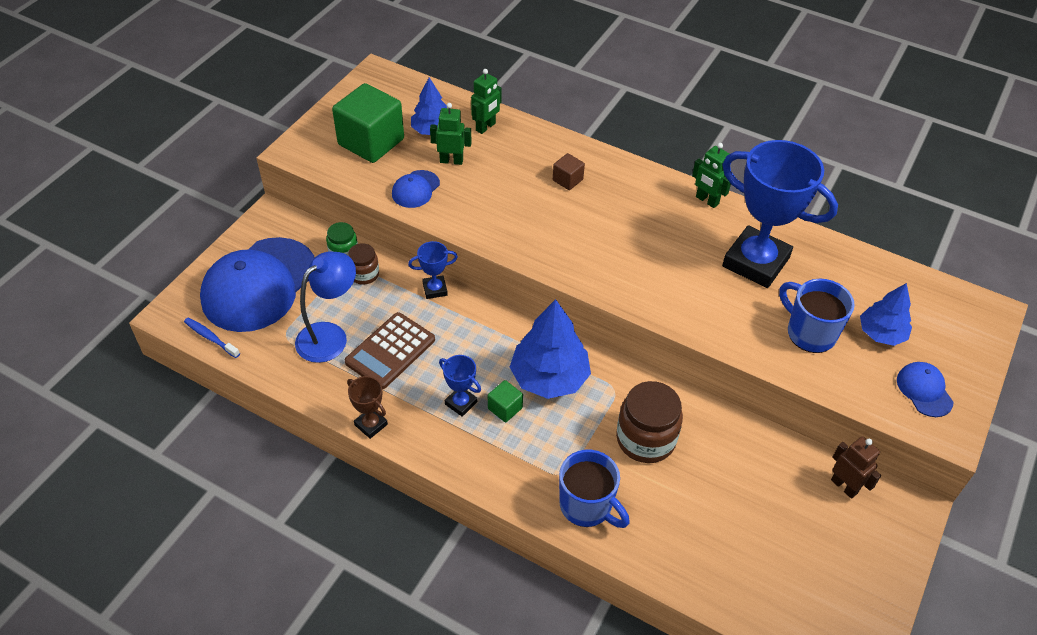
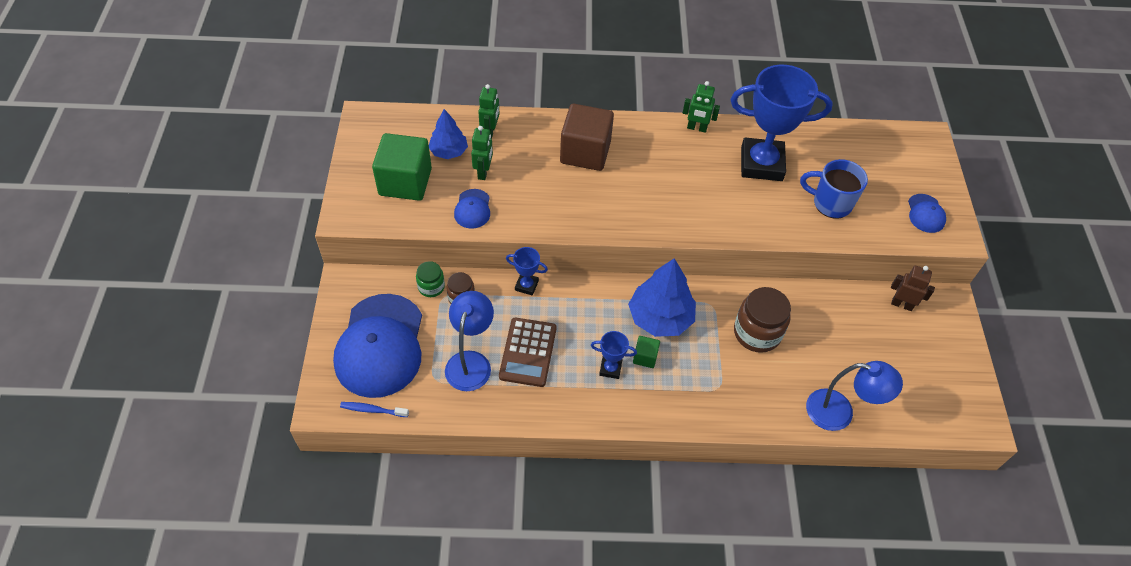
camera: 30 degrees left, 5 degrees up
(371, 424) = (555, 419): brown trophy -> none
(435, 289) = (526, 285): blue trophy -> blue trophy turned 60 degrees clockwise
(451, 161) = (483, 172): green robot -> green robot turned 120 degrees clockwise
(567, 180) = (585, 152): brown cube -> brown cube, size x2.21
(587, 506) = (751, 403): blue mug -> none
(682, 565) = (839, 412): none -> blue lamp
(881, 333) = (874, 183): blue tree -> none
(924, 390) = (925, 213): blue cap -> blue cap turned 135 degrees counterclockwise

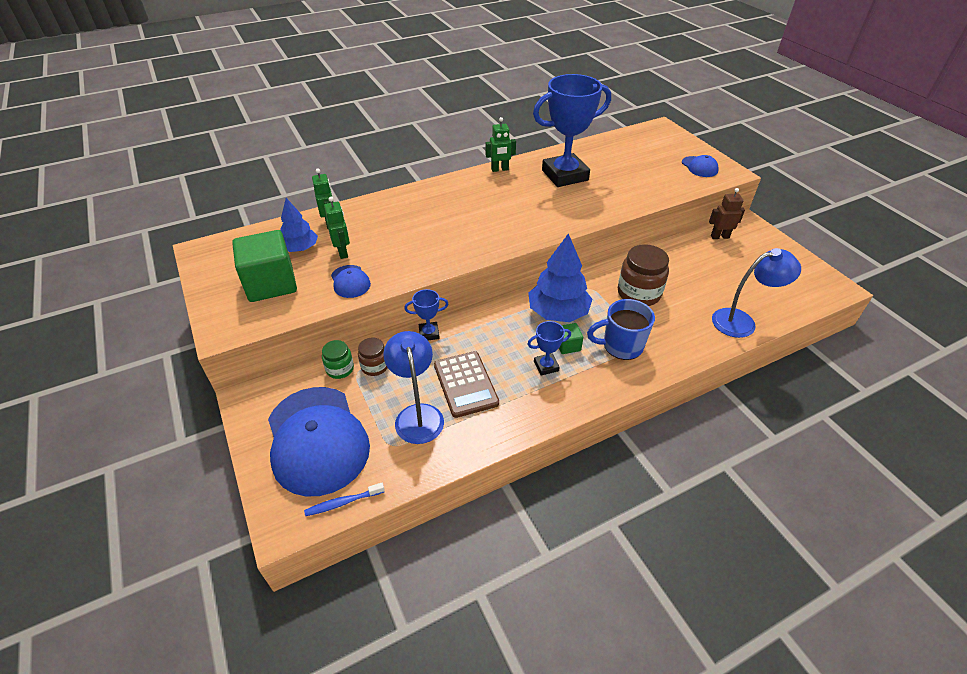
camera: 25 degrees left, 10 degrees down
(585, 152) = (423, 211): brown cube -> none
(830, 203) = (633, 182): blue mug -> blue mug (621, 346)

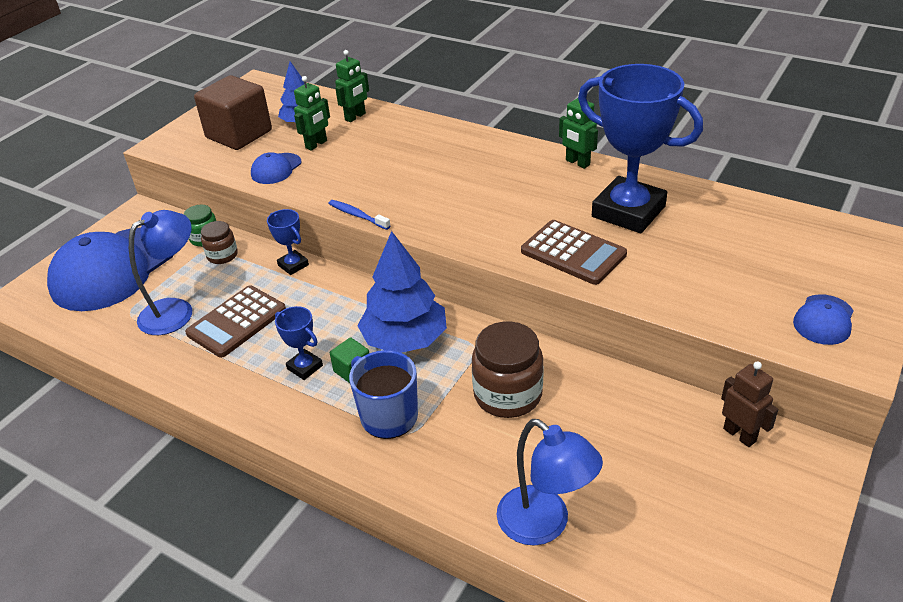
camera: 60 degrees right, 5 degrees down
(271, 284) = (239, 134): green cube -> brown cube
(343, 502) = (51, 317): blue toothbrush -> blue toothbrush (357, 215)
(584, 206) = (573, 253): none -> brown calculator

